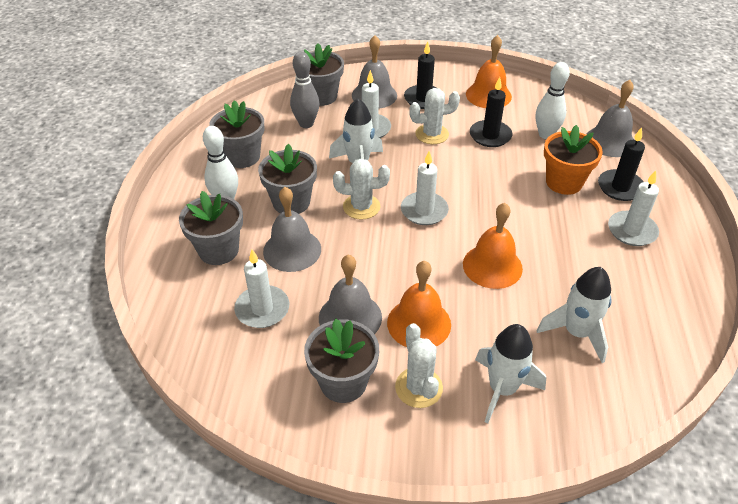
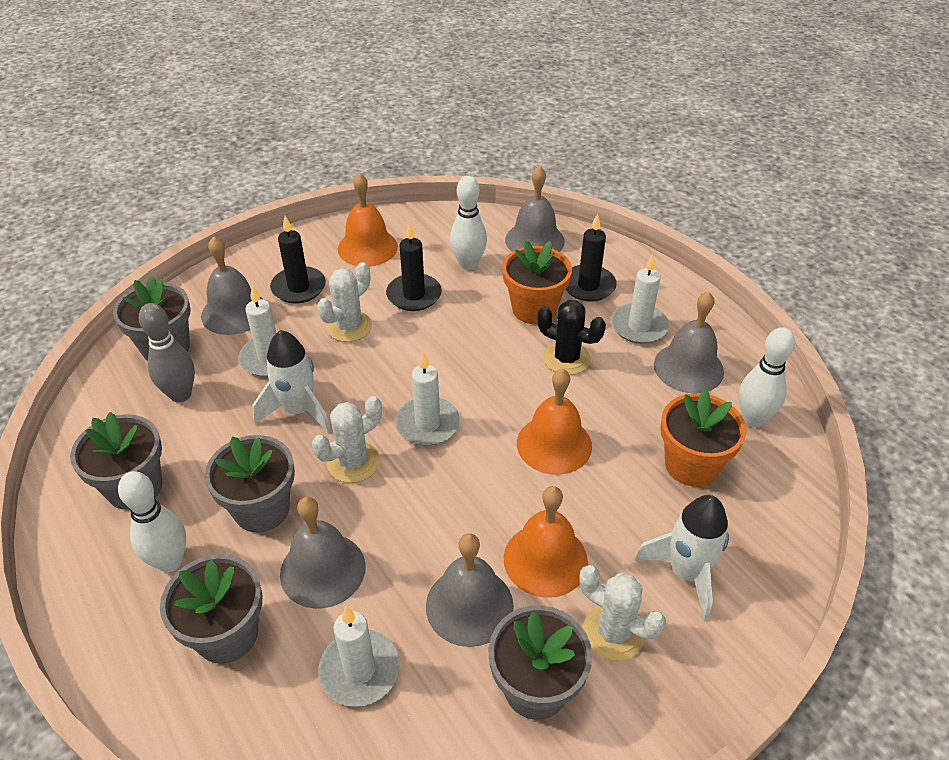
camera: 40 degrees left, 0 degrees up
(555, 222) = (566, 358): none -> black cactus
(576, 333) = (691, 465): white rocket -> orange flower pot
(642, 275) = (688, 367): none -> grey bell
(658, 334) = (753, 419): none -> white bowling pin

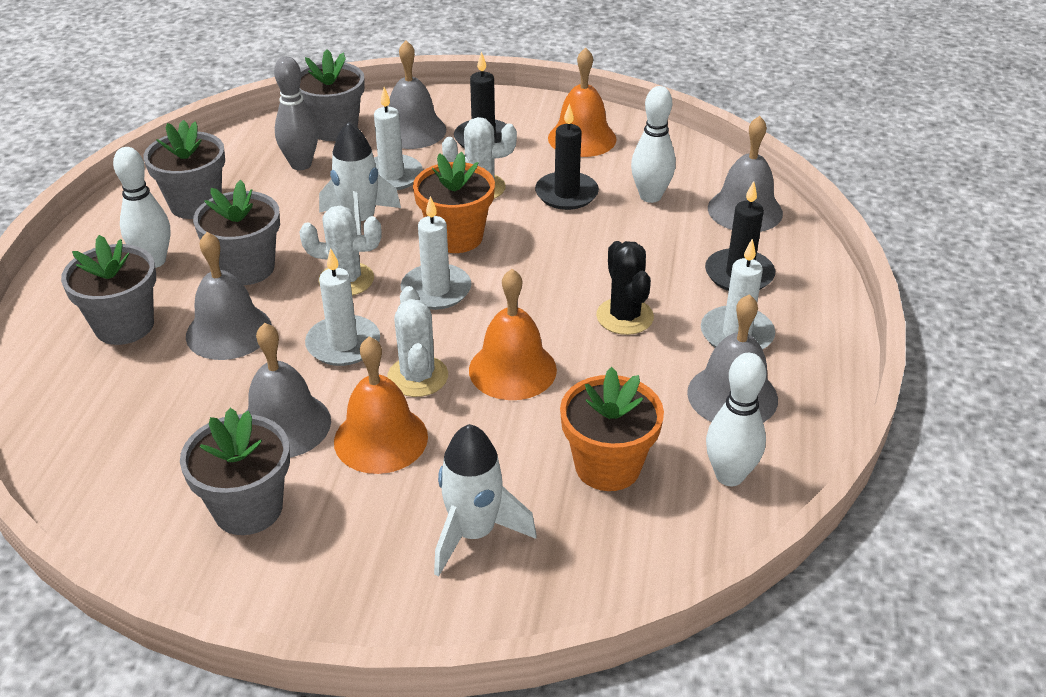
camera: 45 degrees right, 5 degrees down
(360, 670) = (163, 406): white candle -> white candle (343, 344)
(534, 309) = (656, 263): orange flower pot -> orange flower pot (456, 237)
(613, 632) = (353, 523): white cactus -> white cactus (417, 376)

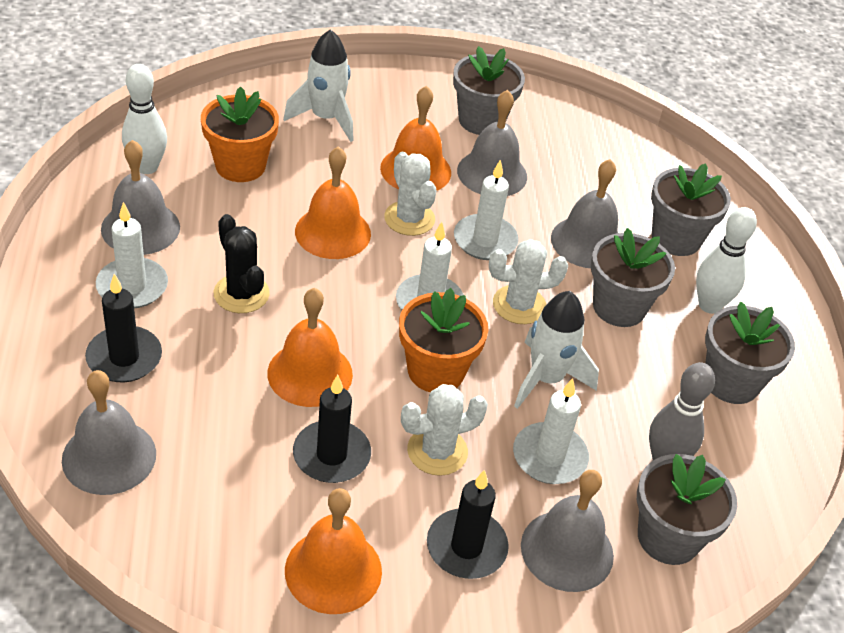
camera: 160 degrees right, 5 degrees up
(571, 246) = (310, 373): none -> orange bell
(650, 196) = (228, 465): white bowling pin -> none

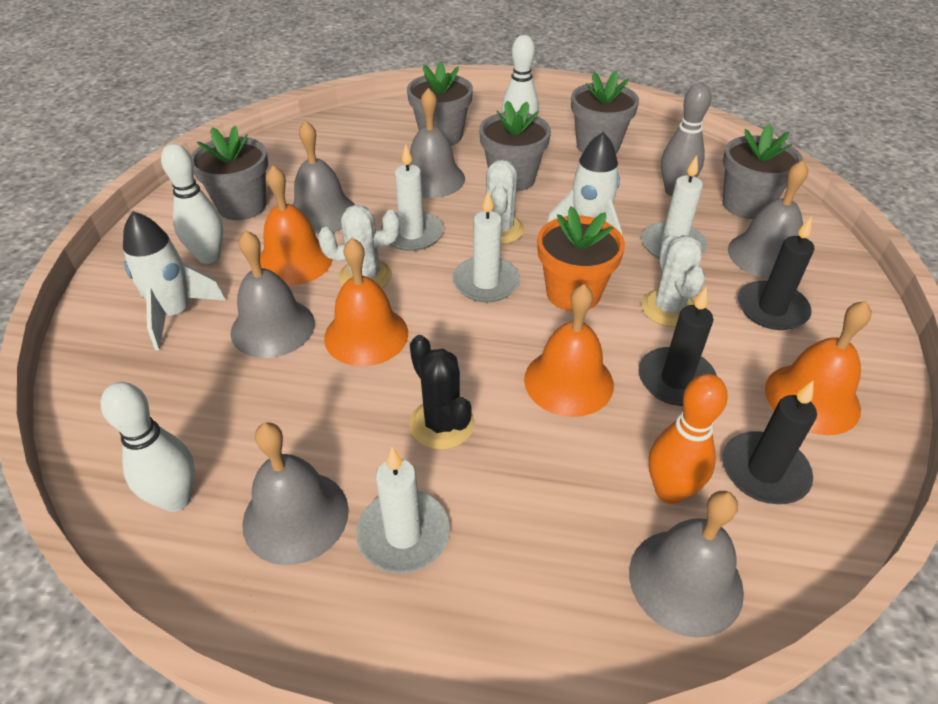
camera: 70 degrees left, 0 degrees up
(124, 358) = (527, 552): black candle -> black candle (764, 471)
(196, 448) = (669, 491): none -> orange bowling pin
(240, 166) = (221, 399): orange flower pot -> none
(241, 294) = (441, 424): black cactus -> black cactus turned 75 degrees clockwise
(326, 175) = (273, 327): none -> grey bell
(402, 118) = (209, 256): none -> white bowling pin

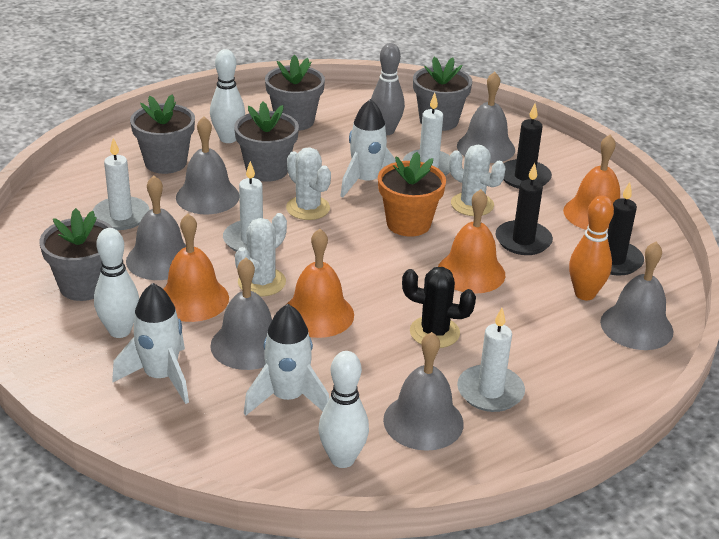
camera: 45 degrees left, 10 degrees down
(227, 400) = (288, 398): none -> white rocket
(486, 282) = (347, 245): white candle -> white candle (121, 216)

